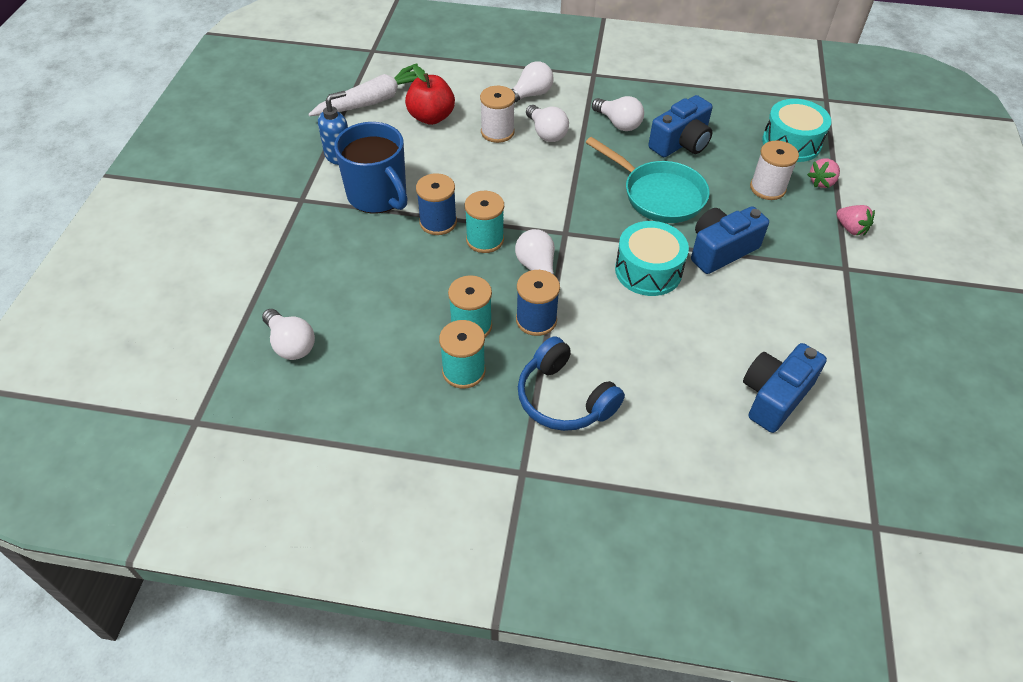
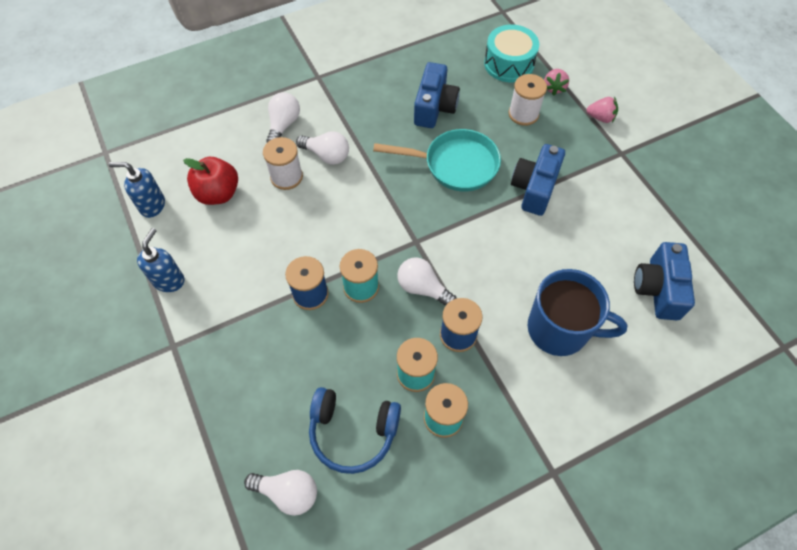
camera: 35 degrees left, 10 degrees up
(373, 101) = (152, 205): white carrot -> blue soap dispenser
(378, 196) = (238, 300): blue mug -> blue mug (560, 329)
(564, 398) = (531, 389): blue headphones -> blue headphones (353, 432)
(618, 123) = (374, 114): white light bulb -> none
(648, 270) = (500, 237): turquoise drum -> none

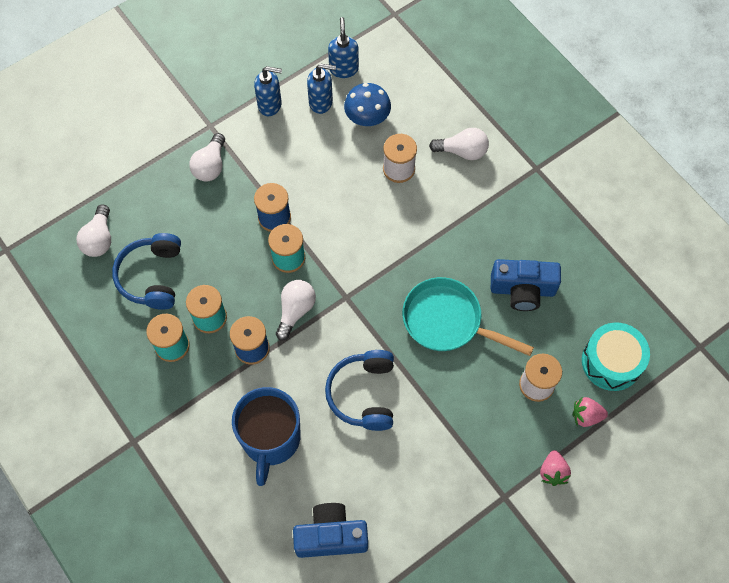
camera: 80 degrees right, 5 degrees up
(185, 231) = (321, 102): none -> blue soap dispenser
(218, 193) = (367, 117): red apple -> blue mushroom
(326, 155) = (433, 198): white light bulb -> white light bulb (210, 166)
(455, 165) = (448, 321): turquoise pan -> turquoise pan turned 120 degrees clockwise
(519, 241) = (364, 394): none -> blue headphones
(534, 188) = (434, 404): blue camera -> none

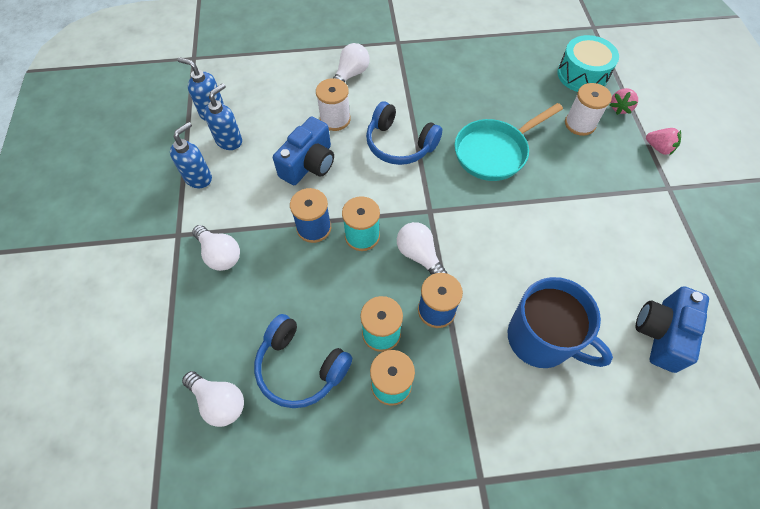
camera: 60 degrees left, 5 degrees down
(364, 394) = (531, 241): blue headphones -> blue headphones (400, 144)
(367, 117) = (270, 117): blue mushroom -> none
(522, 290) = (494, 95): blue camera -> blue camera (309, 164)

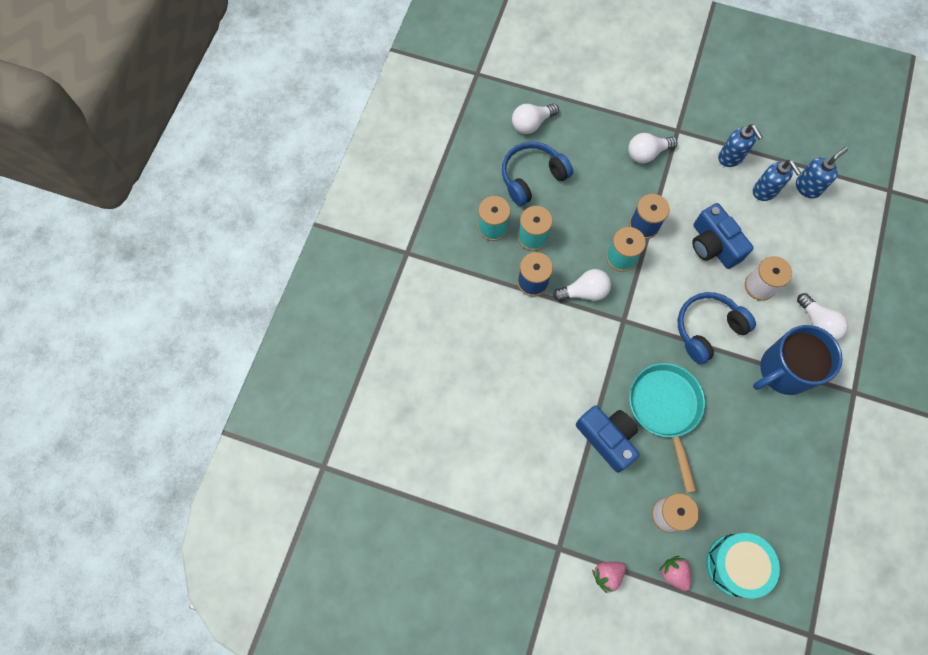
camera: 115 degrees right, 10 degrees up
(541, 339) = (476, 343): blue mug -> blue mug (783, 371)
(661, 333) = (437, 436): blue camera -> blue camera (607, 438)

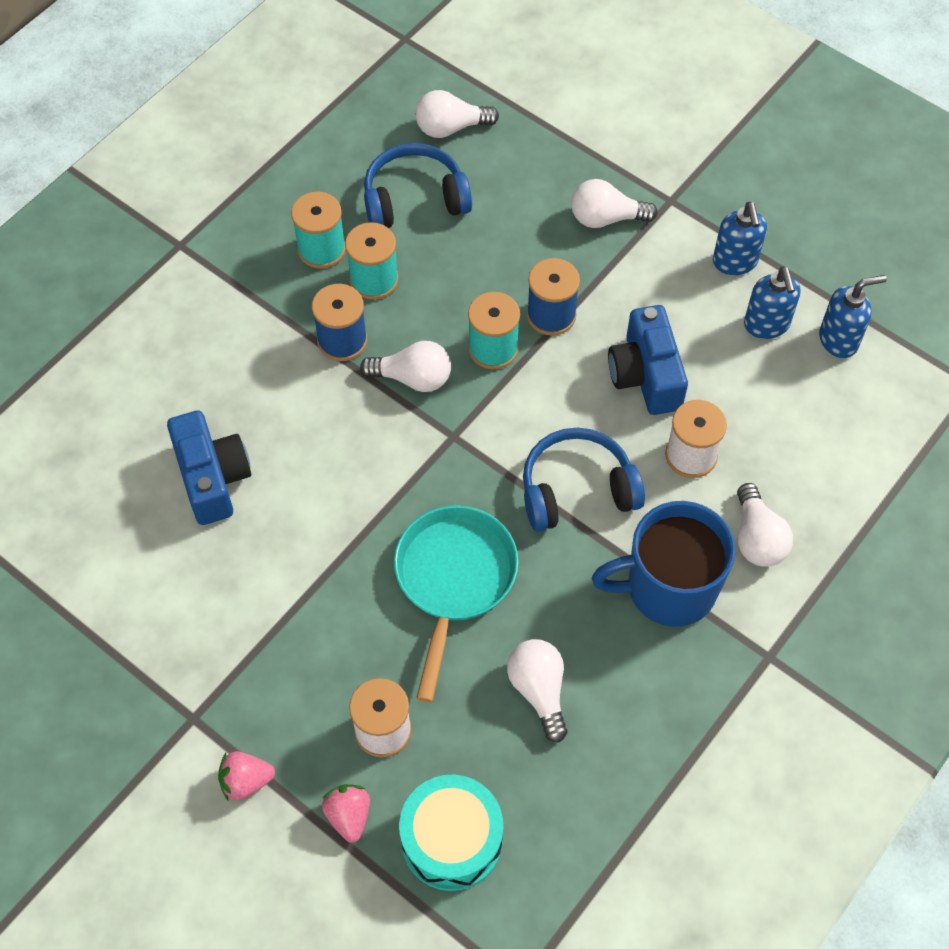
camera: 20 degrees right, 10 degrees down
(607, 438) = (344, 591): blue camera -> blue camera (212, 478)
(742, 458) = (539, 690): none -> white light bulb

